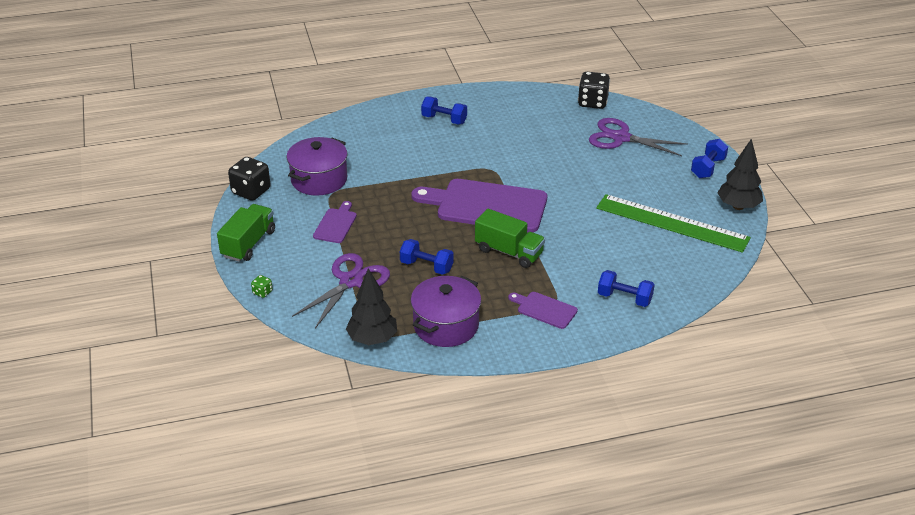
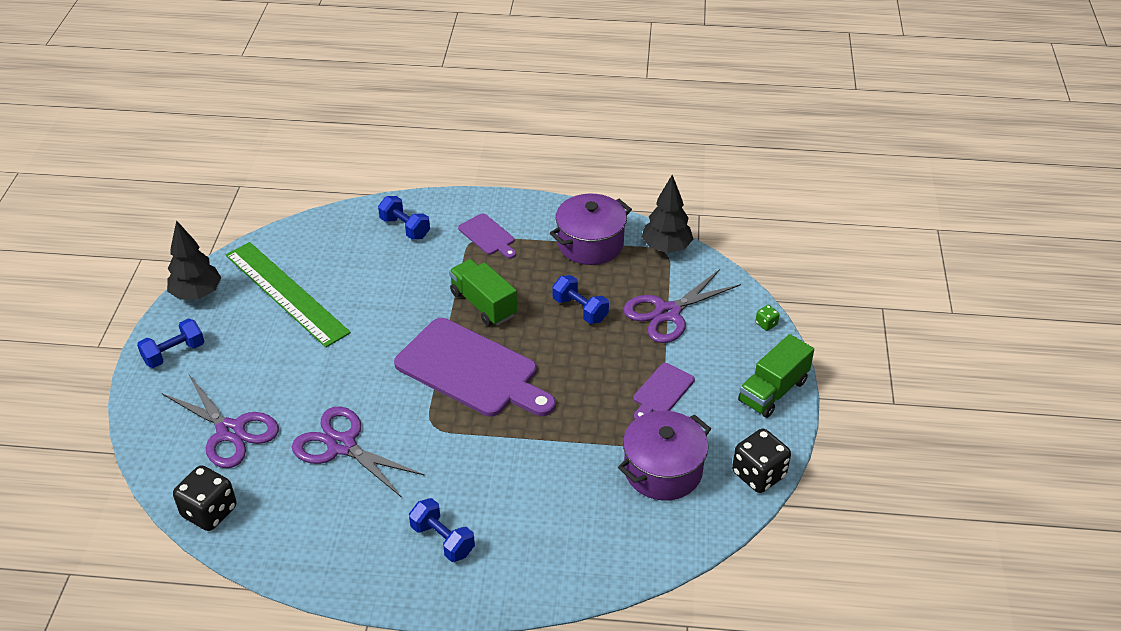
camera: 160 degrees left, 5 degrees up
(542, 146) = (341, 445): none -> purple scissors

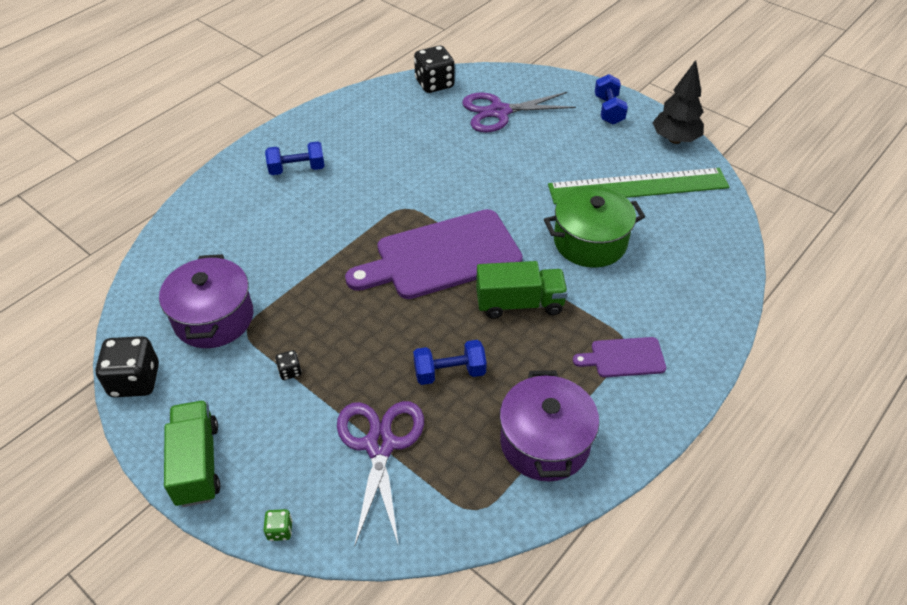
camera: 125 degrees right, 5 degrees up
(341, 445) = (433, 156): purple scissors -> none
(382, 294) = (590, 242): none -> green pot
(405, 228) = (683, 298): blue dumbbell -> none
(661, 391) = (290, 371): purple cutting board -> black dice
(666, 248) = (481, 516): black tree -> none

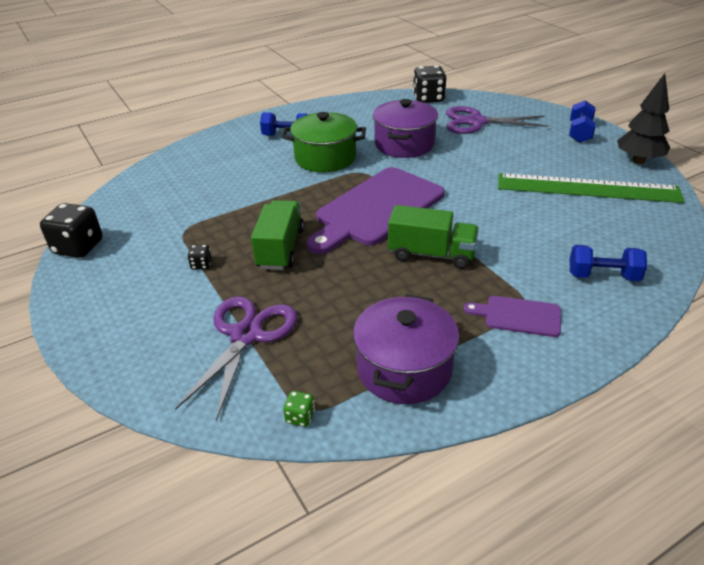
camera: 20 degrees right, 10 degrees down
(197, 464) = (86, 314): green truck -> green truck (280, 249)
(214, 318) = (164, 218): purple pot -> purple pot (404, 144)
(280, 530) = (121, 380): green dice -> green dice (300, 417)
(441, 256) = (376, 209): purple cutting board -> purple cutting board turned 45 degrees counterclockwise
(449, 372) = (339, 293): blue dumbbell -> blue dumbbell (603, 276)
(590, 242) = (521, 221): green pot -> green pot (325, 158)

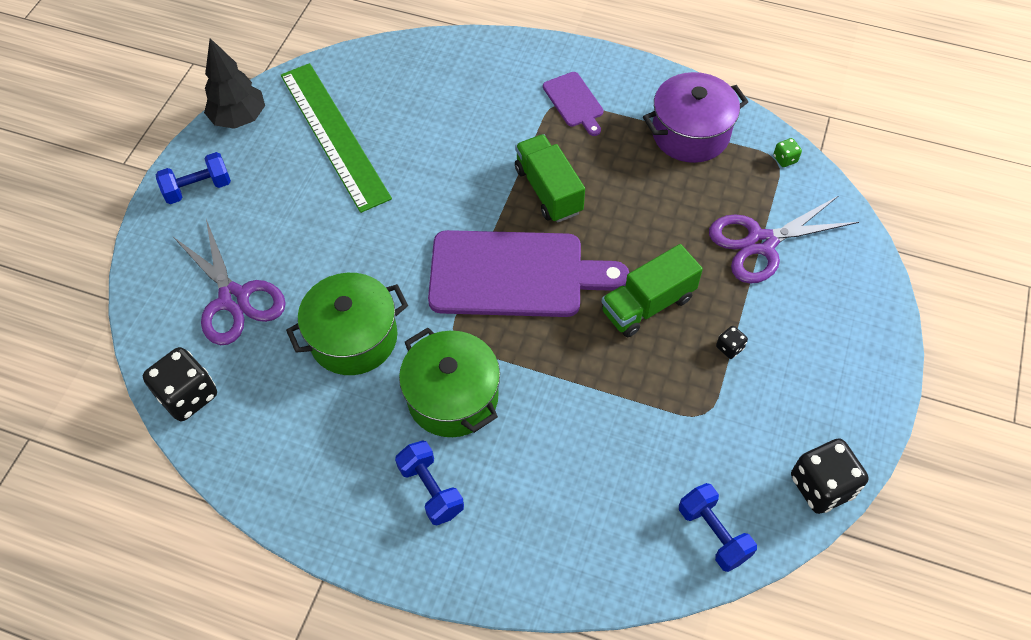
camera: 130 degrees left, 20 degrees up
(404, 144) = (353, 338): purple pot -> green pot
(603, 276) = (477, 76): blue dumbbell -> blue dumbbell (713, 533)

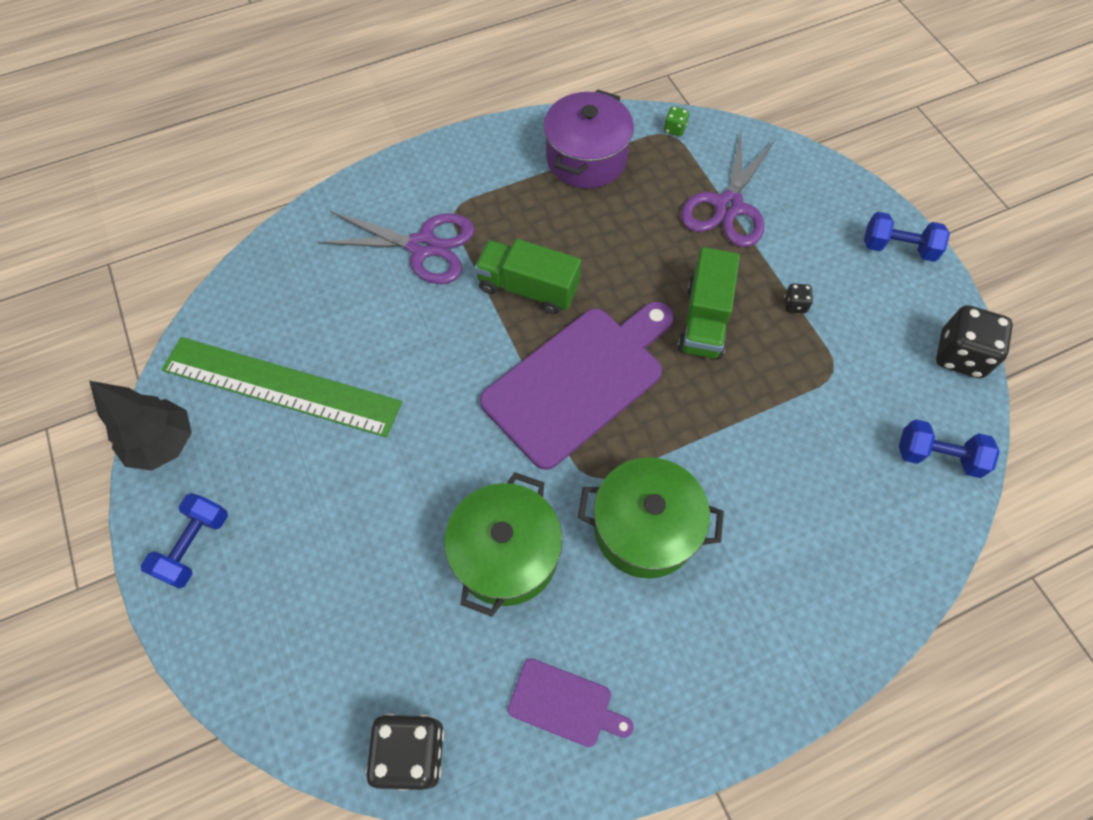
camera: 45 degrees left, 5 degrees up
(234, 299) = (353, 619): purple scissors -> purple scissors (423, 246)
(431, 489) = (715, 623): blue dumbbell -> blue dumbbell (898, 248)
(574, 102) = (467, 198): purple cutting board -> purple cutting board (564, 704)

